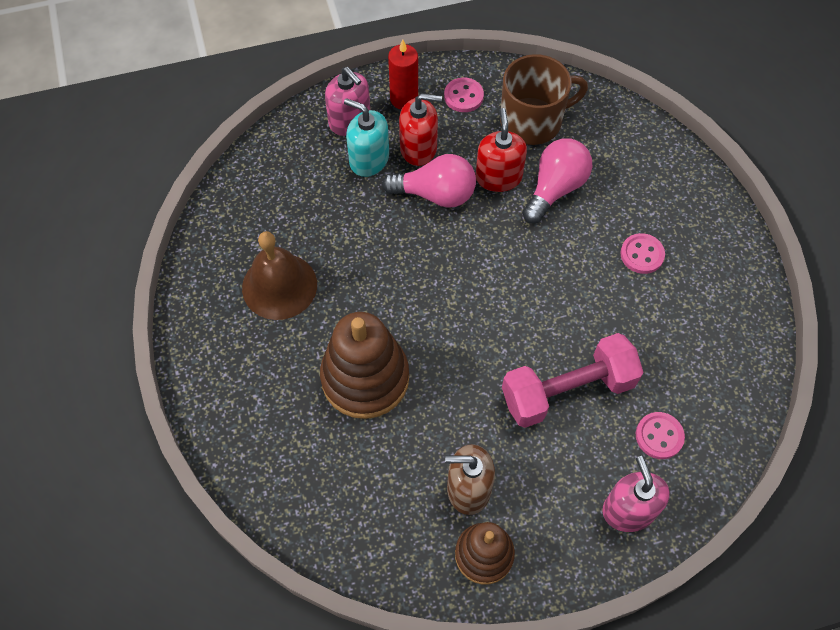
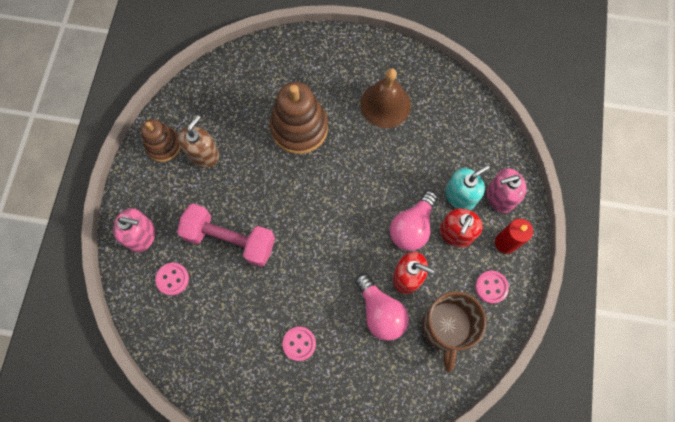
camera: 115 degrees right, 10 degrees up
(567, 391) = (230, 240): pink dumbbell -> pink dumbbell turned 75 degrees counterclockwise

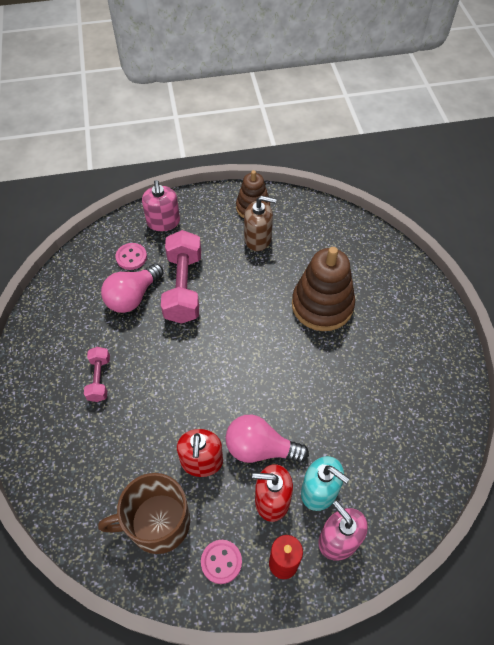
camera: 70 degrees right, 15 degrees down
(299, 343) = (99, 379): pink button -> pink dumbbell
(380, 312) = (154, 445): pink light bulb -> pink light bulb (133, 297)
(385, 104) = (390, 376): brown bell -> none

